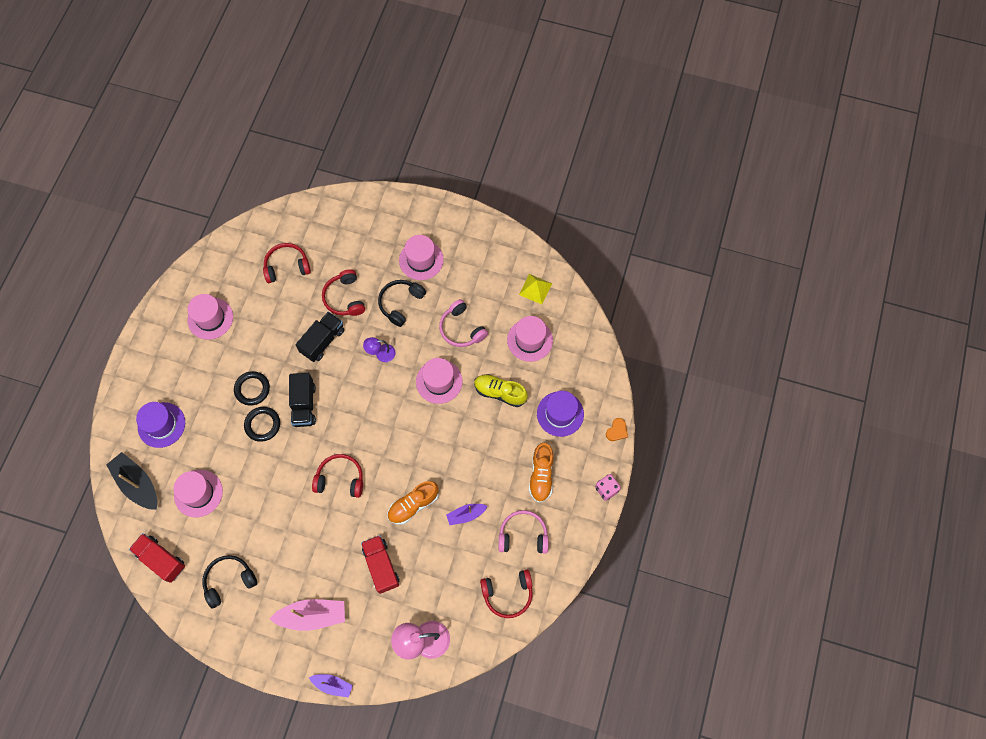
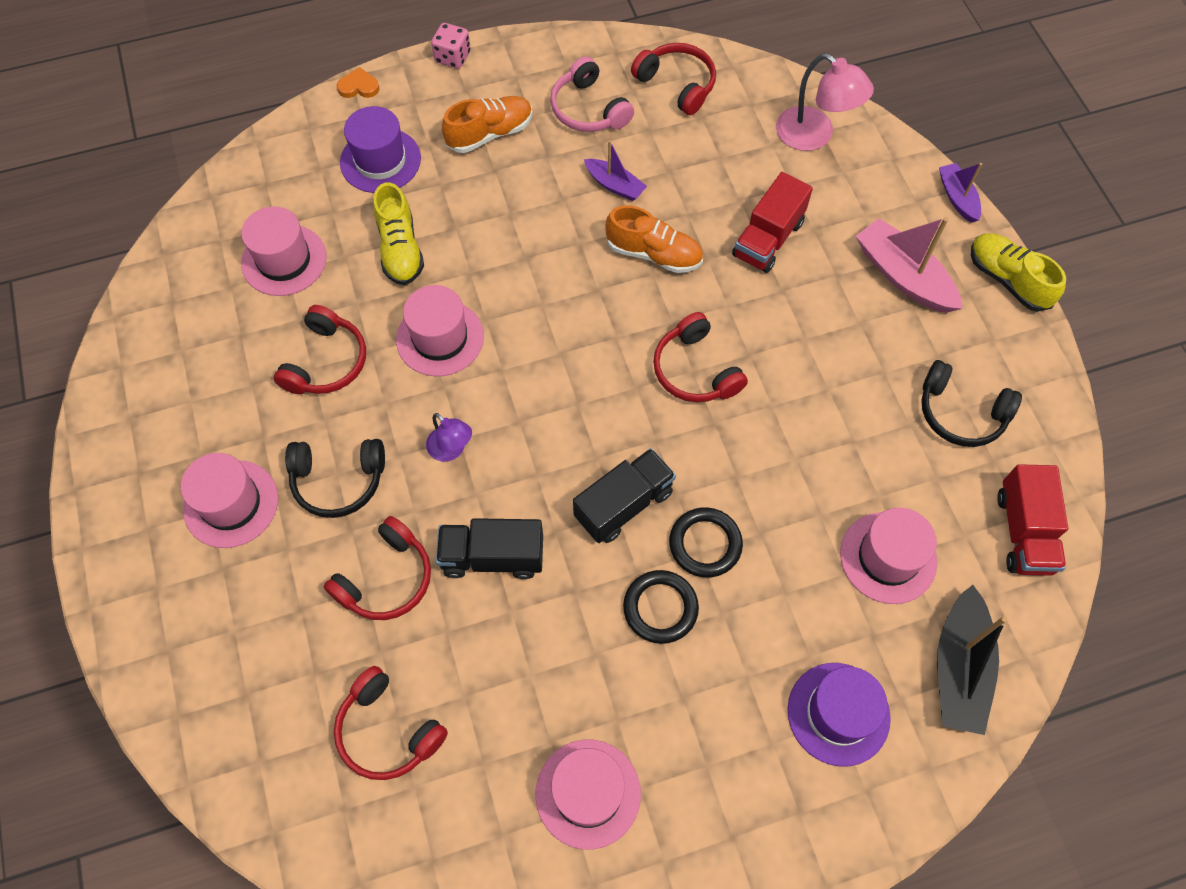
camera: 125 degrees left, 5 degrees down
(271, 667) = (1007, 279): none -> yellow shoe
(461, 329) = (326, 362): pink headphones -> red headphones
(535, 289) = (185, 302): yellow pyramid -> none

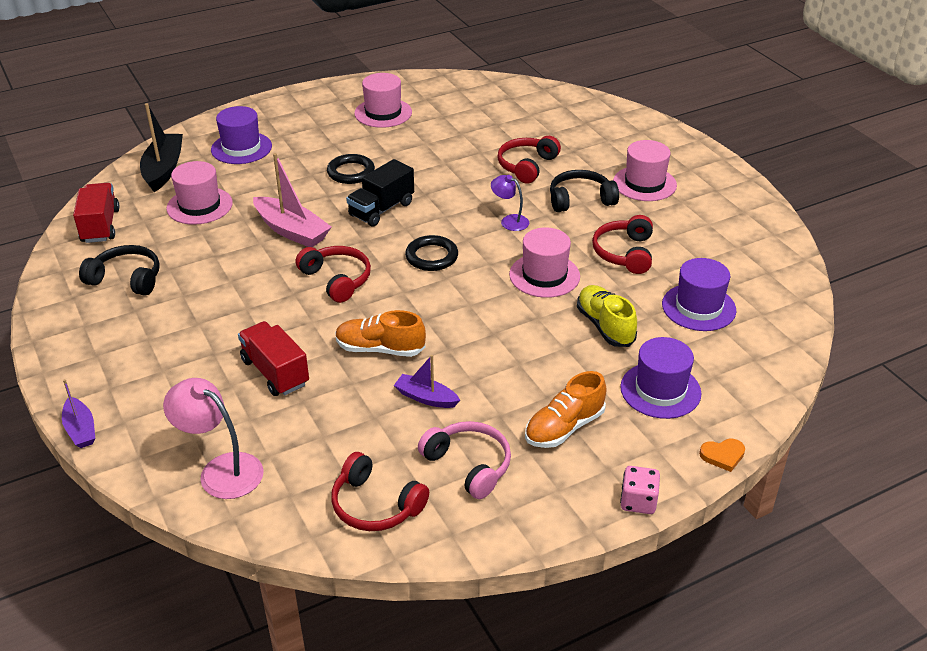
camera: 170 degrees right, 25 degrees down
(284, 260) = (698, 307): pink hat -> purple hat
(387, 731) = (499, 119): red headphones -> none
(492, 557) = (463, 180): black truck -> none
(705, 544) = (324, 199): black ring -> black ring (431, 256)
(768, 239) = (275, 372): red truck -> red truck turned 60 degrees counterclockwise
(903, 276) = (152, 359): pink boat -> pink boat (292, 231)
(1007, 279) = (55, 368): yellow shoe -> none

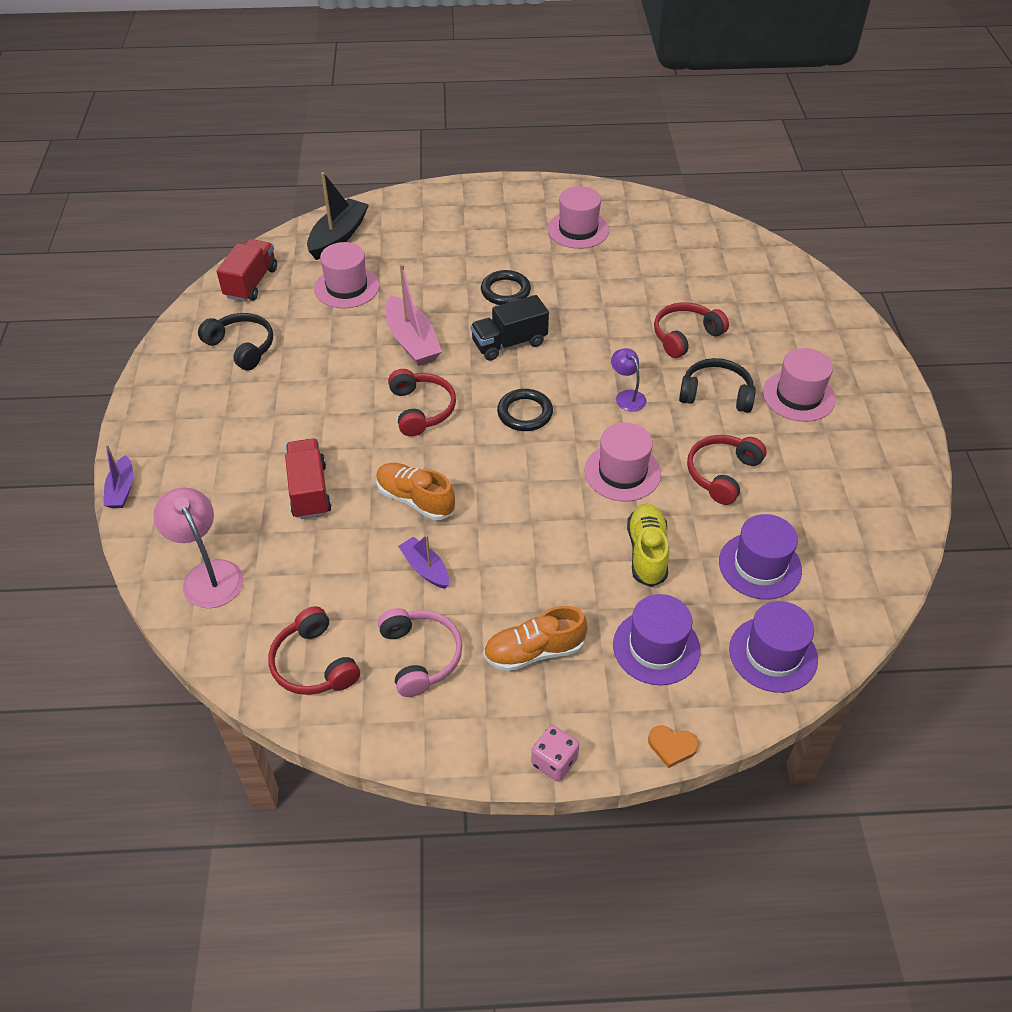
camera: 25 degrees right, 10 degrees up
(241, 148) = (420, 233): purple hat -> purple hat (773, 654)

